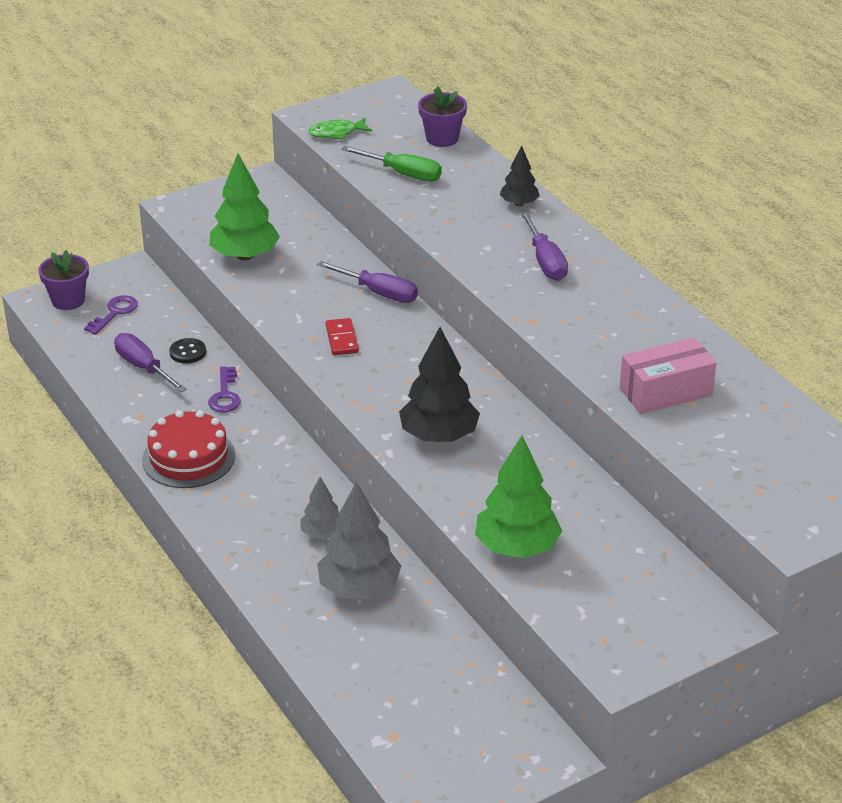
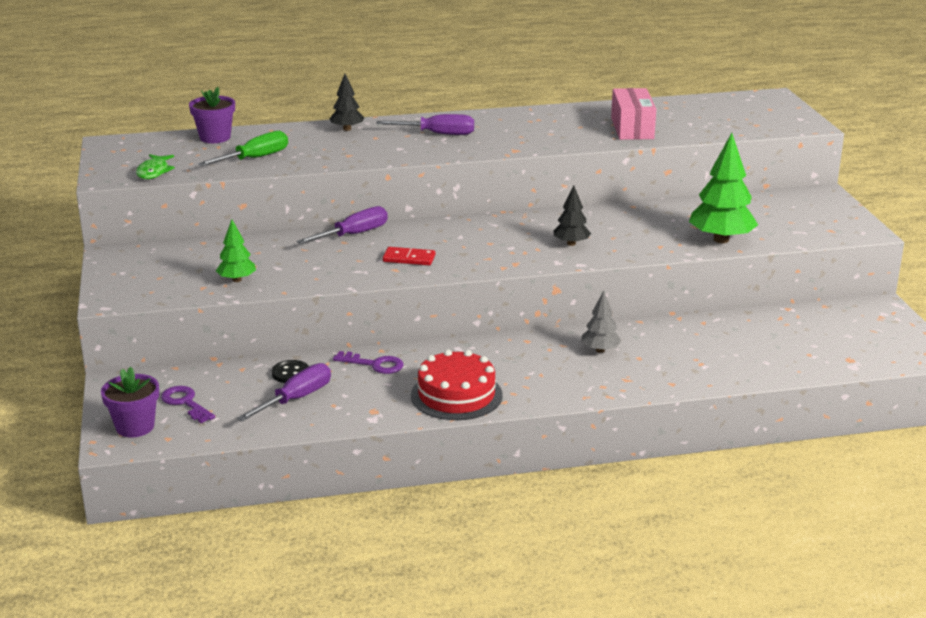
camera: 70 degrees left, 10 degrees down
(144, 368) = (296, 399): purple screwdriver -> purple screwdriver turned 150 degrees clockwise
(245, 256) = (237, 280): green tree -> green tree, size x0.55
(359, 588) = (676, 346): grey tree -> none
(439, 436) = (571, 243): black tree -> black tree, size x0.55

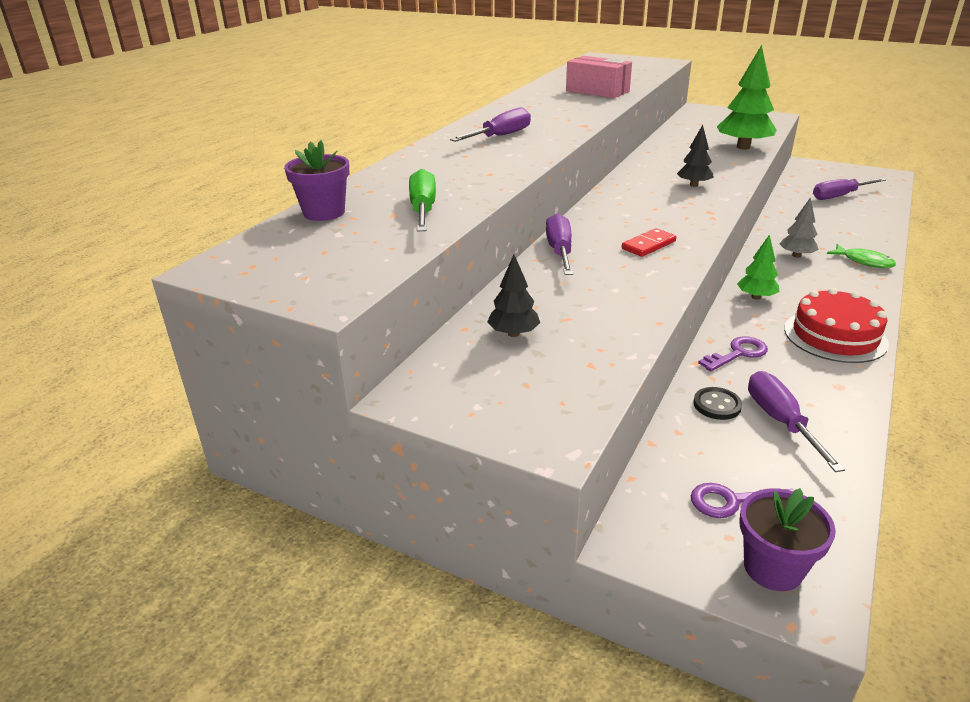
camera: 50 degrees left, 5 degrees up
(154, 172) = (363, 266): green fish -> green fish (864, 261)
(237, 280) = (595, 338): green tree -> green tree (756, 297)
(347, 129) = (422, 159): black tree -> black tree (513, 333)
(802, 341) = (839, 196): none -> purple screwdriver

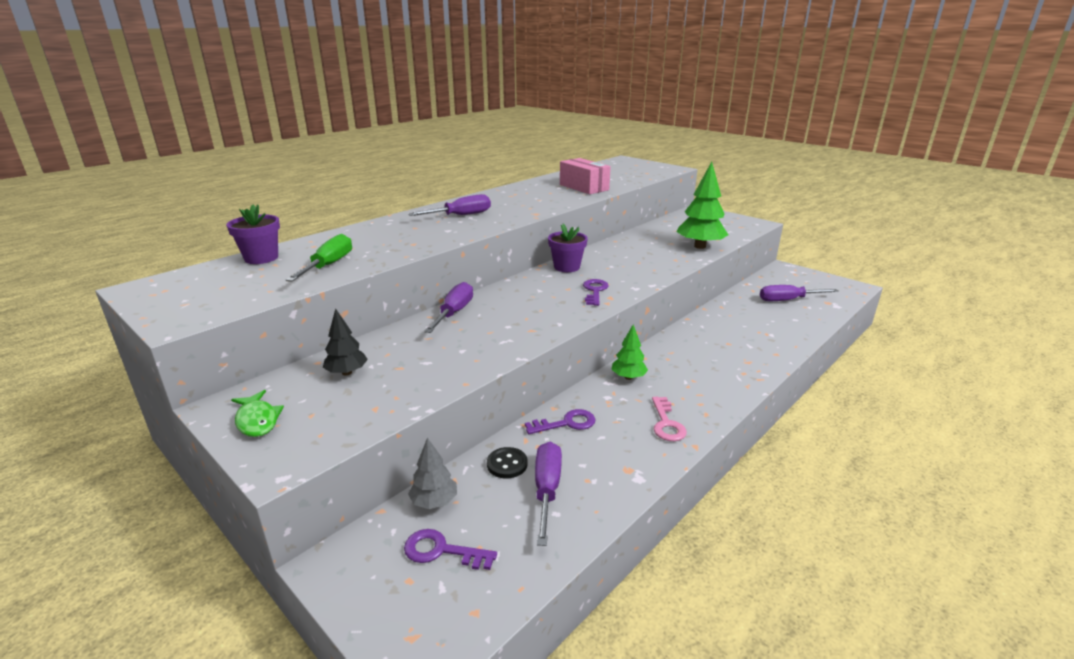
camera: 15 degrees right, 5 degrees down
(648, 245) = (528, 318): red domino -> none
(686, 207) = (595, 291): none -> purple key
(694, 185) = (621, 273): black tree -> none
(773, 568) = (418, 617): purple flower pot -> purple flower pot (567, 267)
(796, 255) = (698, 347): grey tree -> grey tree (434, 502)
(835, 336) = (666, 423): red cake -> pink key
(864, 261) = (756, 361): green fish -> green fish (257, 420)

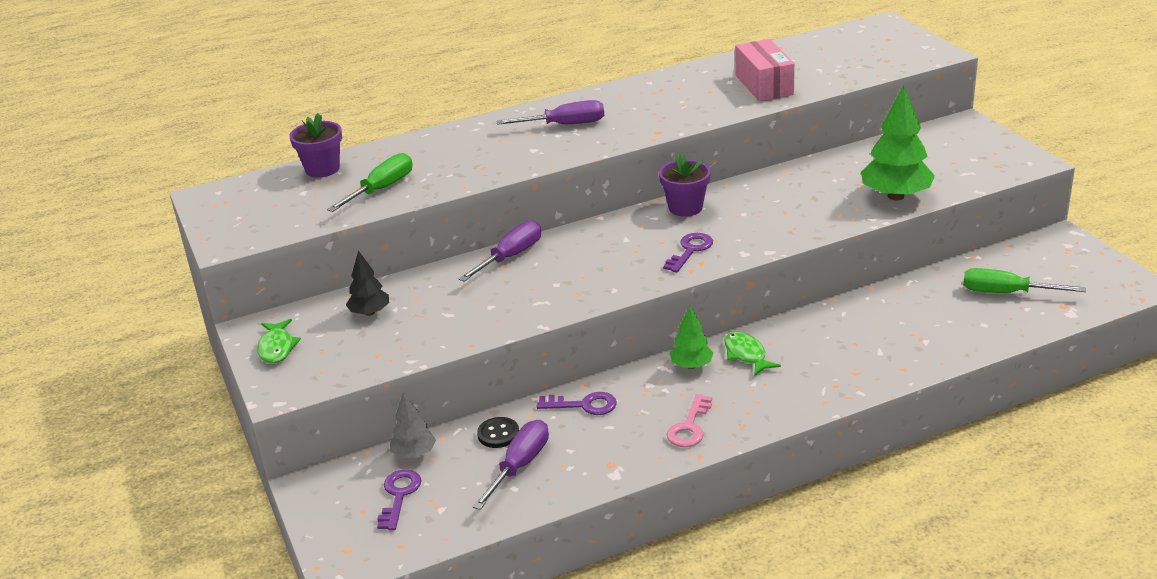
camera: 25 degrees right, 5 degrees up
(442, 551) = (399, 495): purple key -> purple key turned 60 degrees clockwise
(662, 363) = (746, 355): none -> green fish
(788, 300) = (1007, 293): purple screwdriver -> green screwdriver

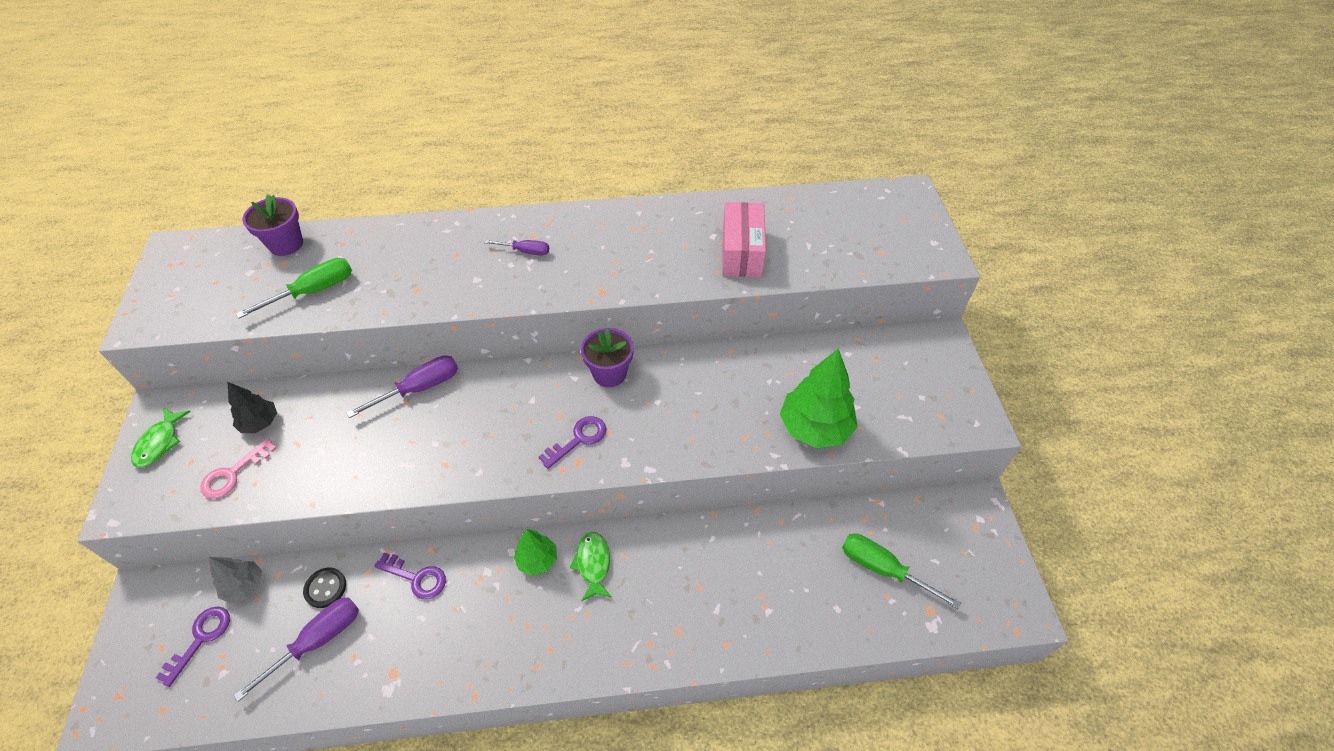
camera: 15 degrees right, 20 degrees up
(564, 125) = (525, 251): purple screwdriver -> purple screwdriver, size x0.61
(689, 427) = (488, 648): pink key -> pink key (233, 474)

